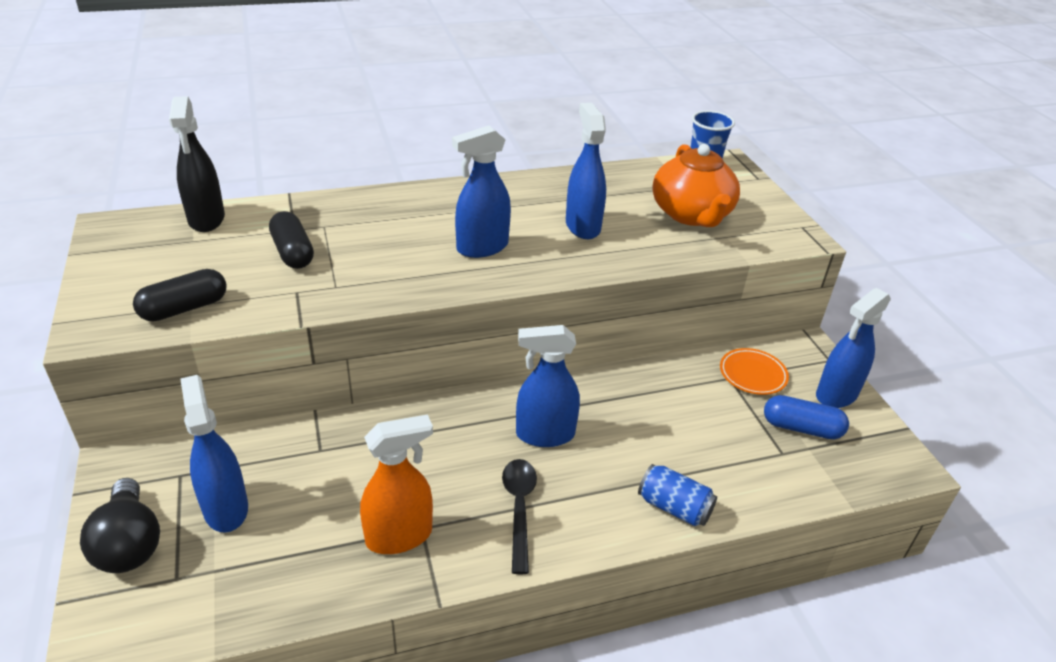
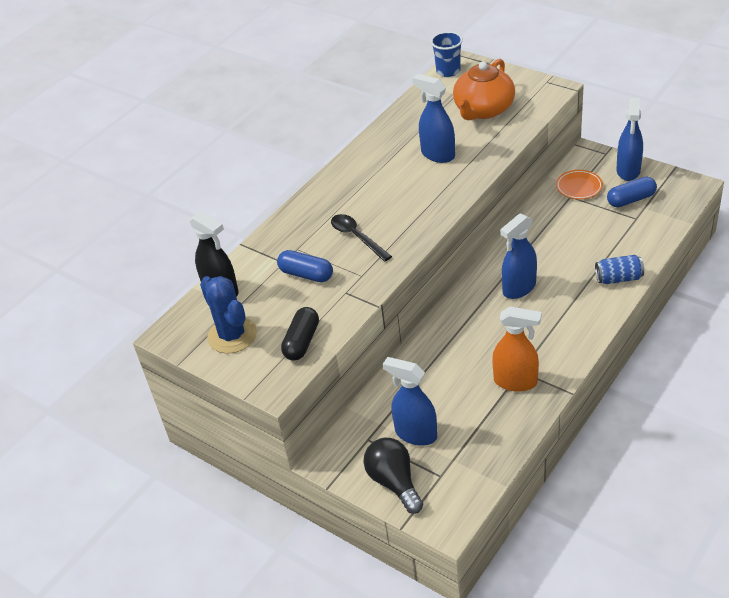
camera: 30 degrees left, 5 degrees up
(129, 543) = (394, 482): black light bulb -> black light bulb turned 150 degrees counterclockwise
(147, 261) = (232, 335): none -> blue cactus
(292, 252) = (306, 274): black capsule -> blue capsule
(399, 536) = (515, 381): orange spray bottle -> orange spray bottle turned 75 degrees clockwise
(482, 247) = (403, 202): blue spray bottle -> none
(519, 509) = (552, 330): black spoon -> black spoon (357, 237)
(691, 214) = (483, 110): orange teapot -> orange teapot turned 75 degrees clockwise

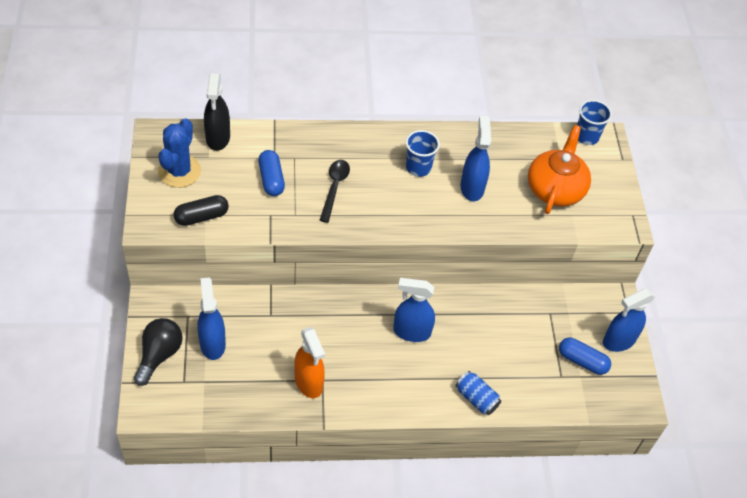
camera: 40 degrees right, 10 degrees up
(386, 176) = (418, 168): none -> blue cup
(483, 110) = (555, 189): orange teapot -> orange teapot turned 120 degrees clockwise
(579, 187) = (567, 313): orange plate -> none

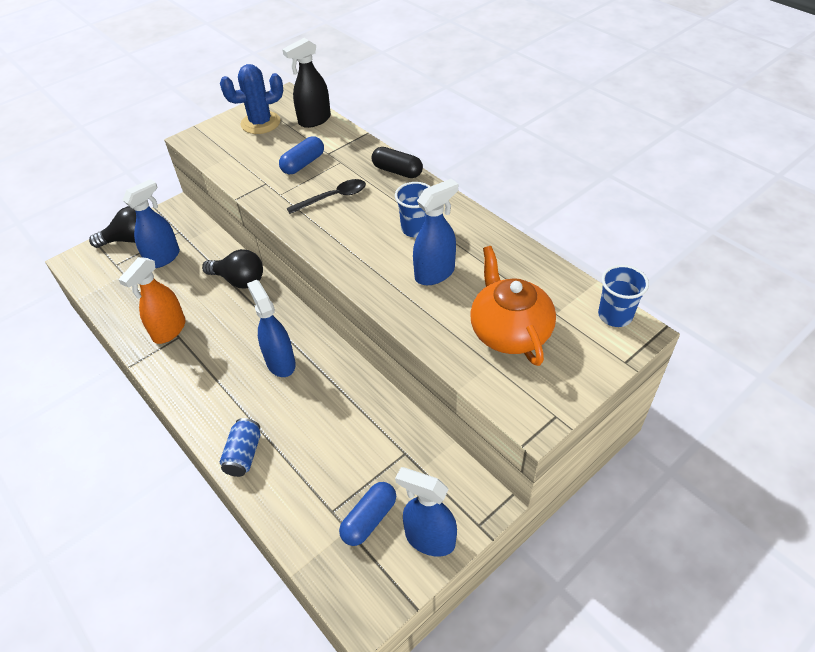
camera: 60 degrees right, 5 degrees down
(201, 217) = (227, 155): black capsule -> black capsule (397, 171)
(296, 308) = (239, 280): none -> black light bulb
(555, 189) = (509, 331): orange teapot -> orange teapot turned 90 degrees counterclockwise
(582, 361) = (369, 519): blue capsule -> blue capsule turned 45 degrees clockwise

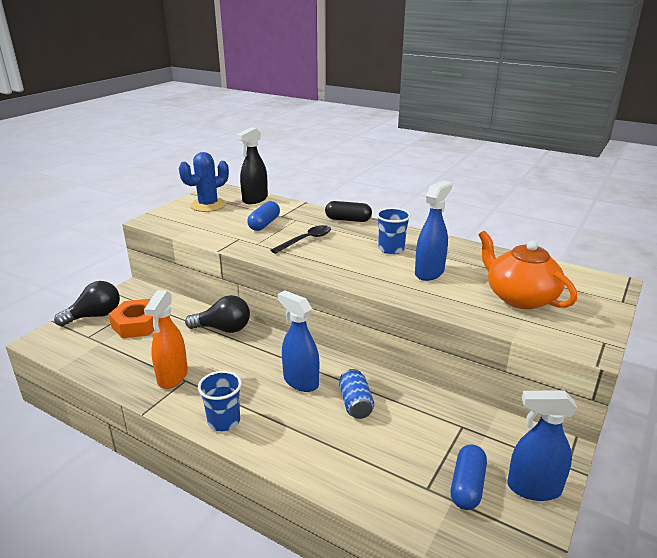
camera: 20 degrees left, 20 degrees down
(163, 258) = (137, 324): blue spray bottle -> orange nut
(244, 454) = (309, 461): blue can -> blue can (355, 404)
(615, 315) = (588, 277): blue cup -> blue cup (224, 421)

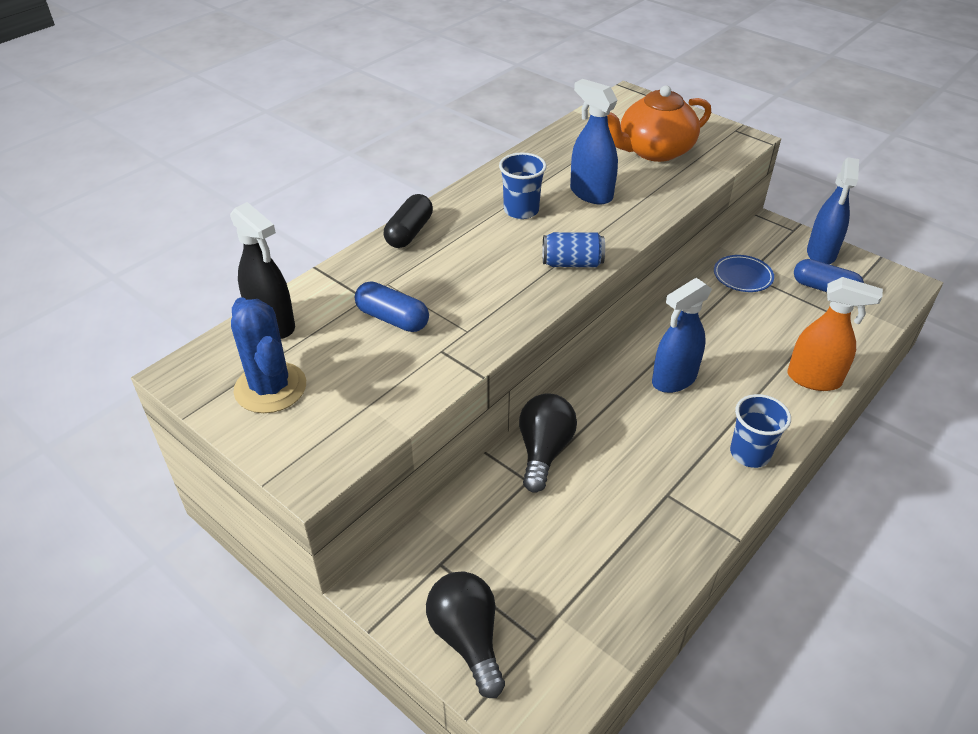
camera: 80 degrees left, 15 degrees up
(137, 324) = (509, 566): orange nut -> none
(172, 377) = (659, 509): orange spray bottle -> orange spray bottle (814, 379)
(306, 240) = (470, 280): black spoon -> none
(355, 404) = (715, 339): blue can -> blue can (572, 263)
(456, 423) = (742, 276): none -> blue plate

